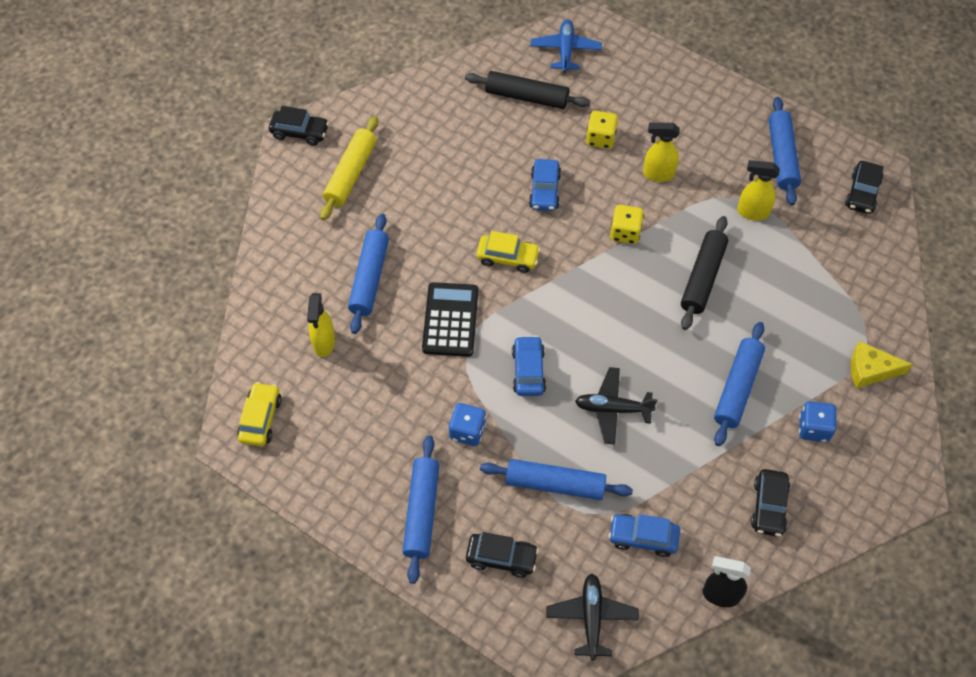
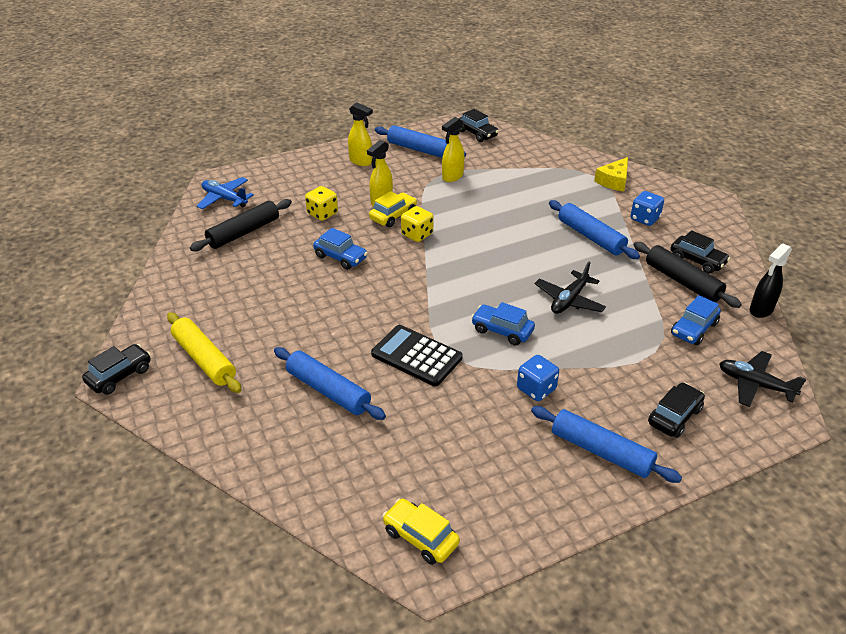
camera: 60 degrees left, 20 degrees down
(324, 343) = (371, 451): yellow spray bottle -> yellow spray bottle (361, 162)
(508, 258) = (384, 300): yellow car -> yellow car (393, 216)
(555, 484) = (619, 357): blue rolling pin -> none
(702, 277) = (487, 216): black rolling pin -> black rolling pin (682, 282)

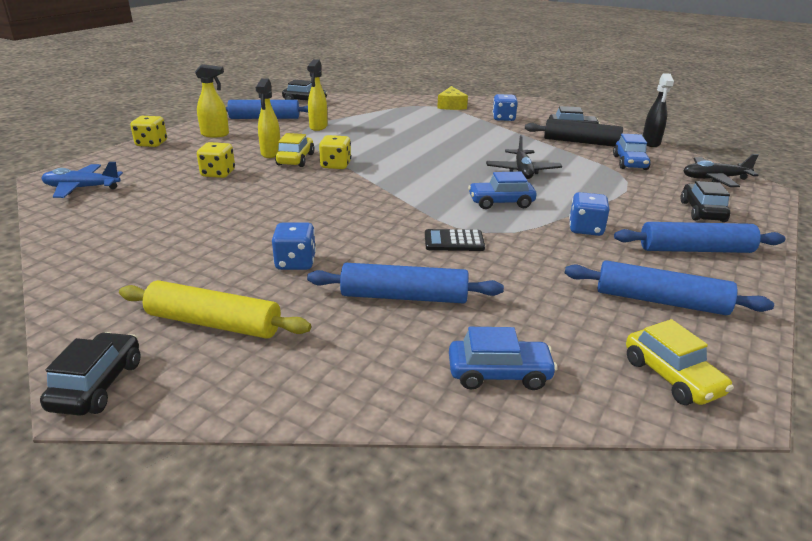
camera: 35 degrees left, 10 degrees down
(243, 232) = (138, 206): black rolling pin -> none
(292, 329) = (295, 263): none -> blue dice
(306, 159) = (151, 144): none -> yellow dice
(340, 257) = (279, 197): blue car -> blue car (499, 374)
(416, 356) = (454, 241): black calculator -> black calculator, size x0.62
(420, 537) = (672, 377): yellow car -> yellow car turned 120 degrees counterclockwise
(591, 237) = (481, 135): blue rolling pin -> blue rolling pin (660, 301)

